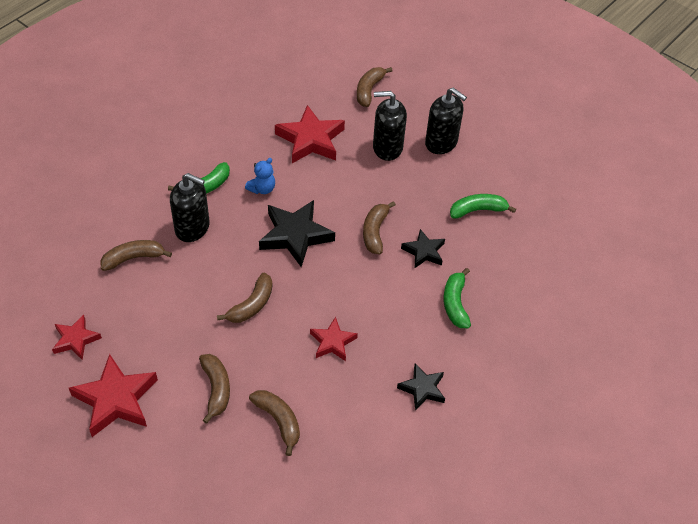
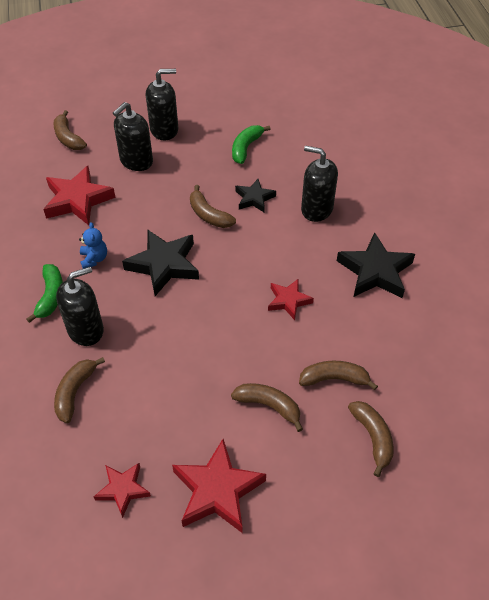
camera: 50 degrees left, 0 degrees up
(252, 305) = (206, 333): brown banana -> brown banana (373, 437)
(422, 389) = (375, 271): black star -> black star, size x1.71
(455, 304) = (316, 209): green banana -> black soap dispenser

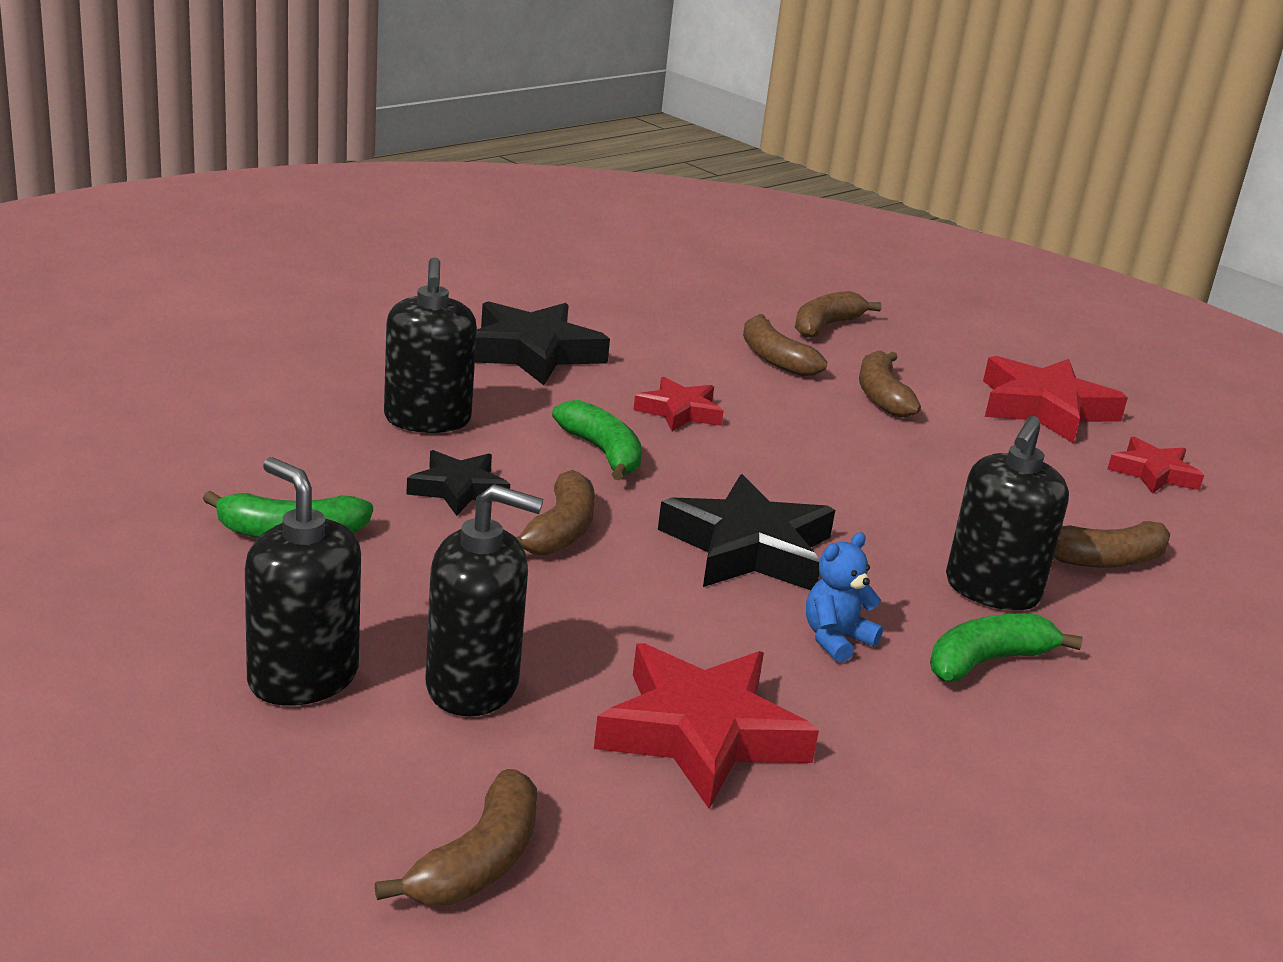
camera: 125 degrees left, 25 degrees down
(86, 330) = (992, 590): black soap dispenser -> black soap dispenser turned 90 degrees counterclockwise
(262, 254) = (602, 452): none -> green banana

